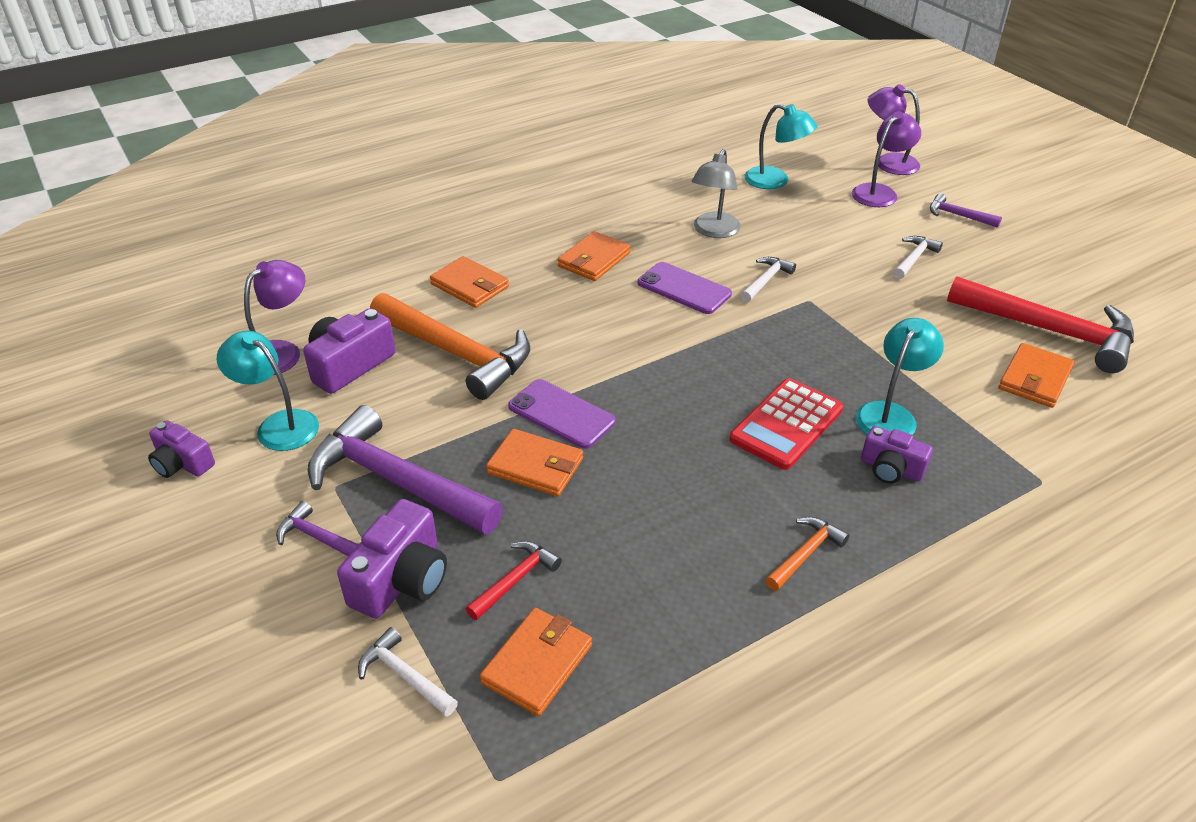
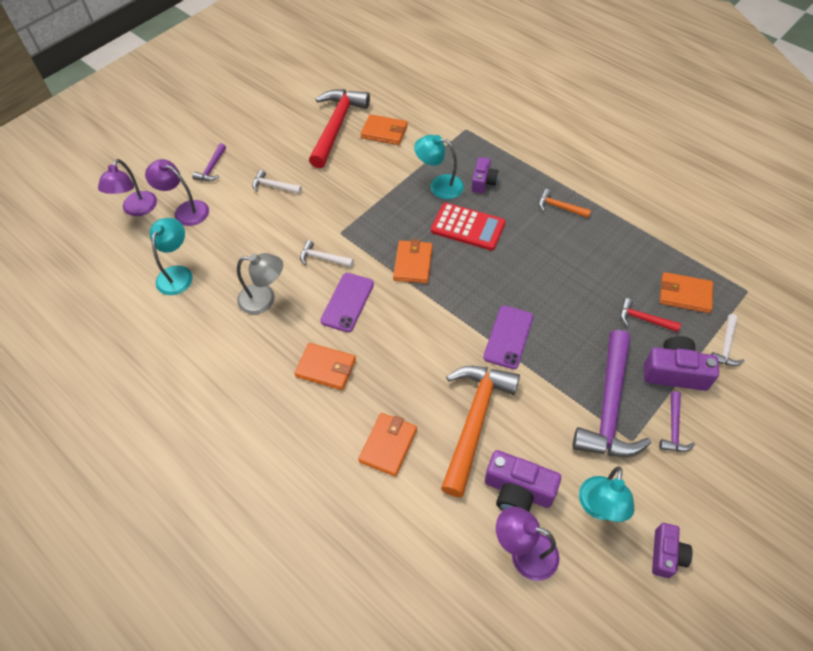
camera: 105 degrees left, 15 degrees up
(535, 466) = (559, 336): orange wallet -> orange wallet (413, 263)

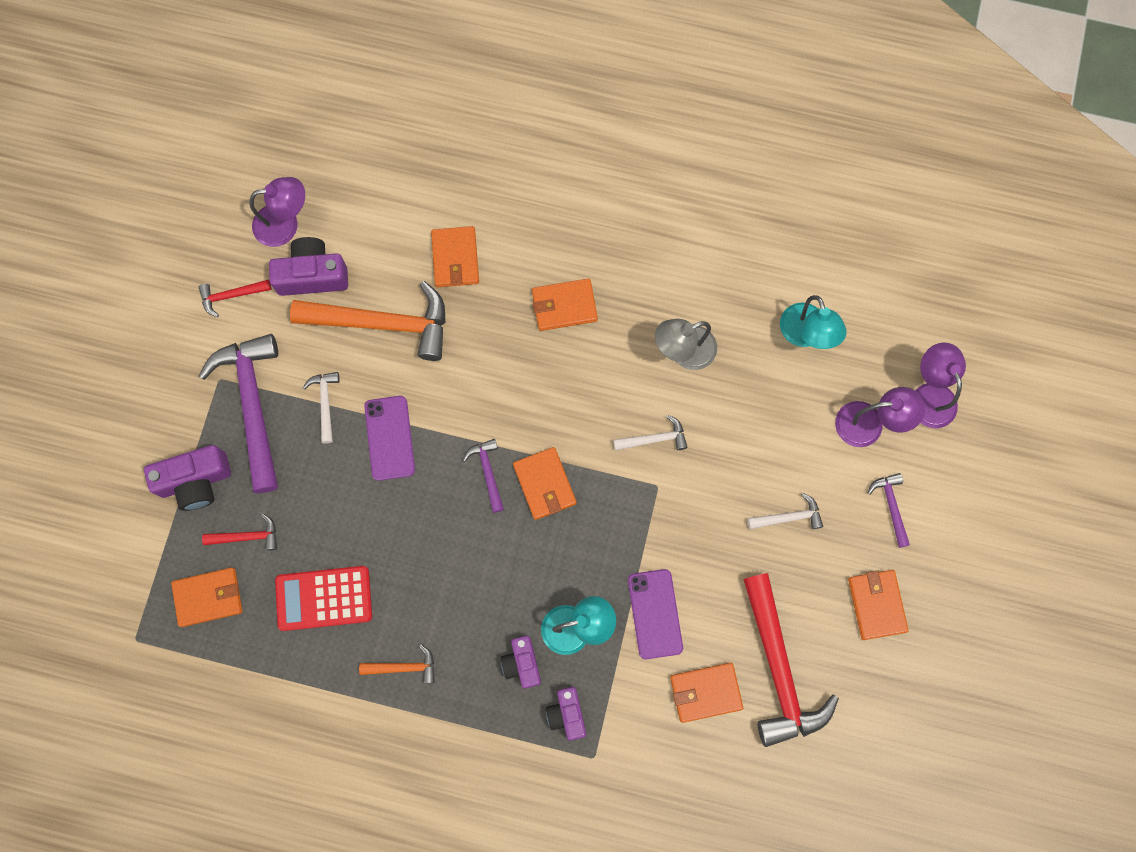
camera: 150 degrees right, 20 degrees up
(260, 131) = (876, 604): none -> orange wallet
(347, 302) = (589, 394): purple phone -> purple phone (655, 614)
(468, 227) = (506, 573): red calculator -> red calculator (324, 598)
(474, 421) = (383, 323): orange hammer -> orange hammer turned 75 degrees counterclockwise
(599, 508) = (231, 296): turquoise lamp -> red hammer
(666, 554) = (159, 282): purple camera -> purple camera (567, 714)
(674, 428) = (181, 412): purple hammer -> purple hammer (487, 472)
(726, 346) = (146, 544): white hammer -> white hammer (325, 403)

